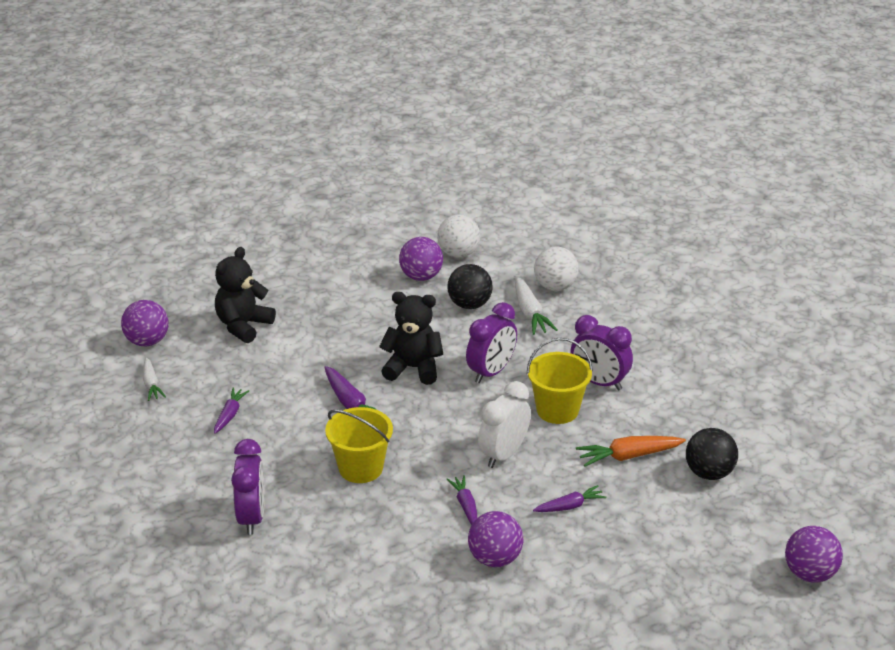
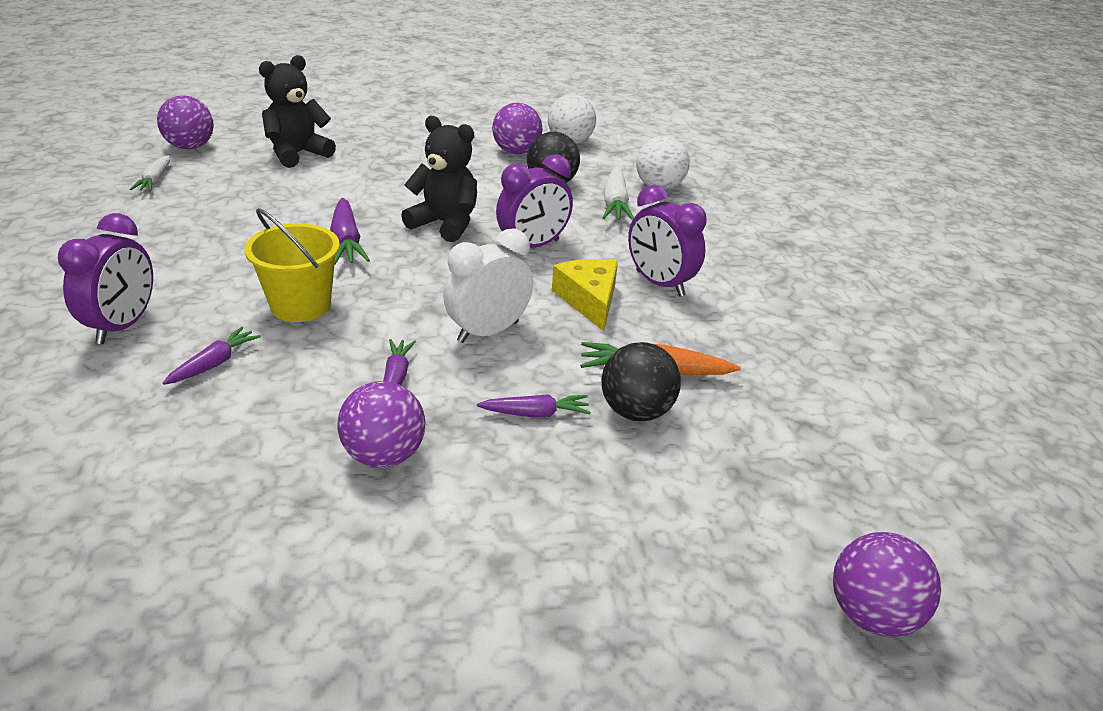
camera: 15 degrees right, 0 degrees up
(229, 415) = (205, 222): purple carrot -> purple carrot (214, 364)
(557, 410) = (589, 300): yellow bucket -> yellow cheese
(709, 473) = (760, 420): black ball -> black ball (636, 411)

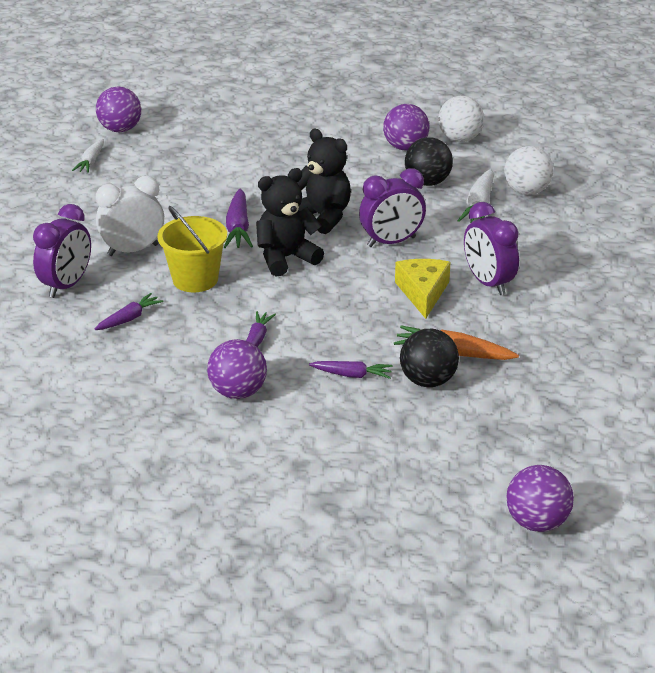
camera: 15 degrees right, 0 degrees up
(297, 154) = (209, 140): black teddy bear -> black teddy bear (286, 258)
(488, 332) = (333, 311): white clock -> white clock (133, 250)

